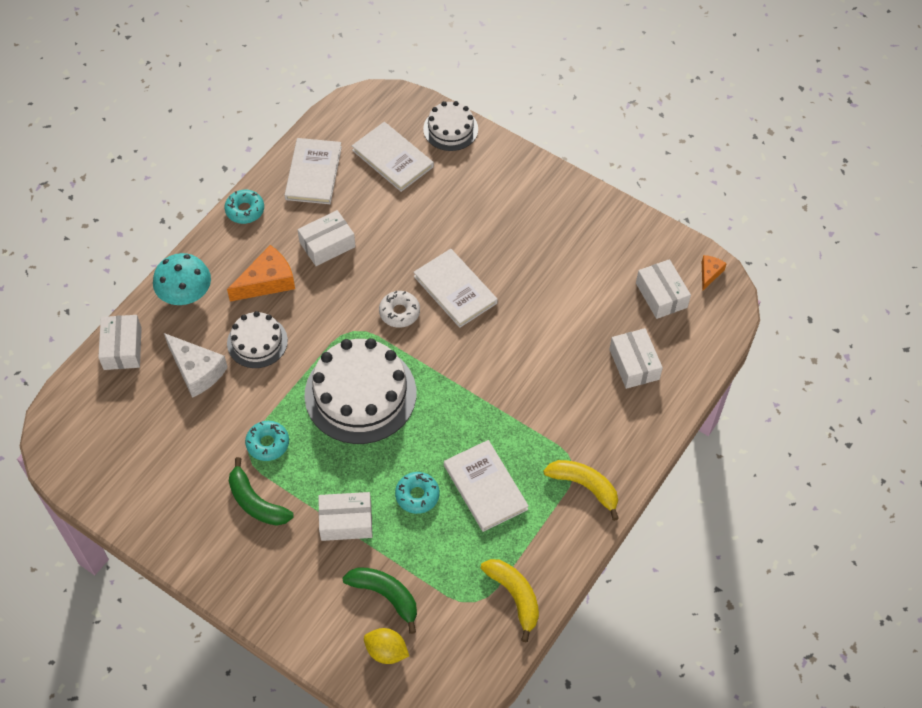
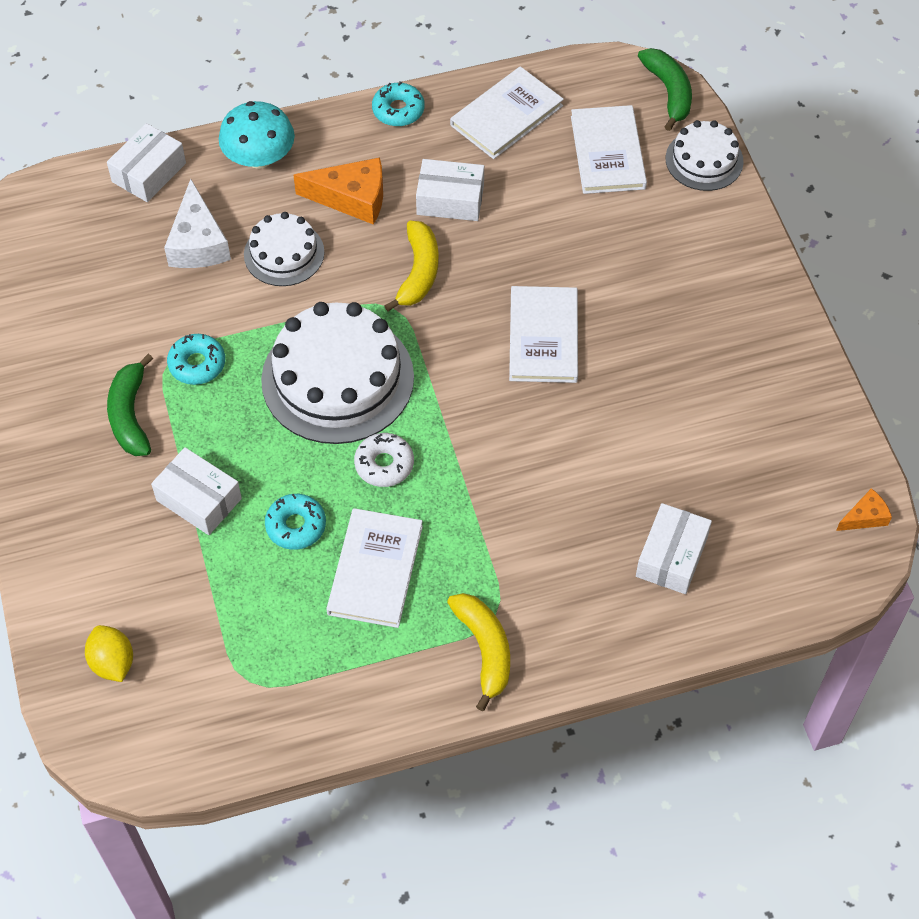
camera: 40 degrees right, 0 degrees up
(385, 595) = (166, 605): green banana -> green banana (668, 92)
(399, 312) = (459, 321): white donut -> white donut (384, 464)
(514, 596) = (296, 708): yellow banana -> yellow banana (418, 272)
(661, 295) = (779, 502): white box -> none

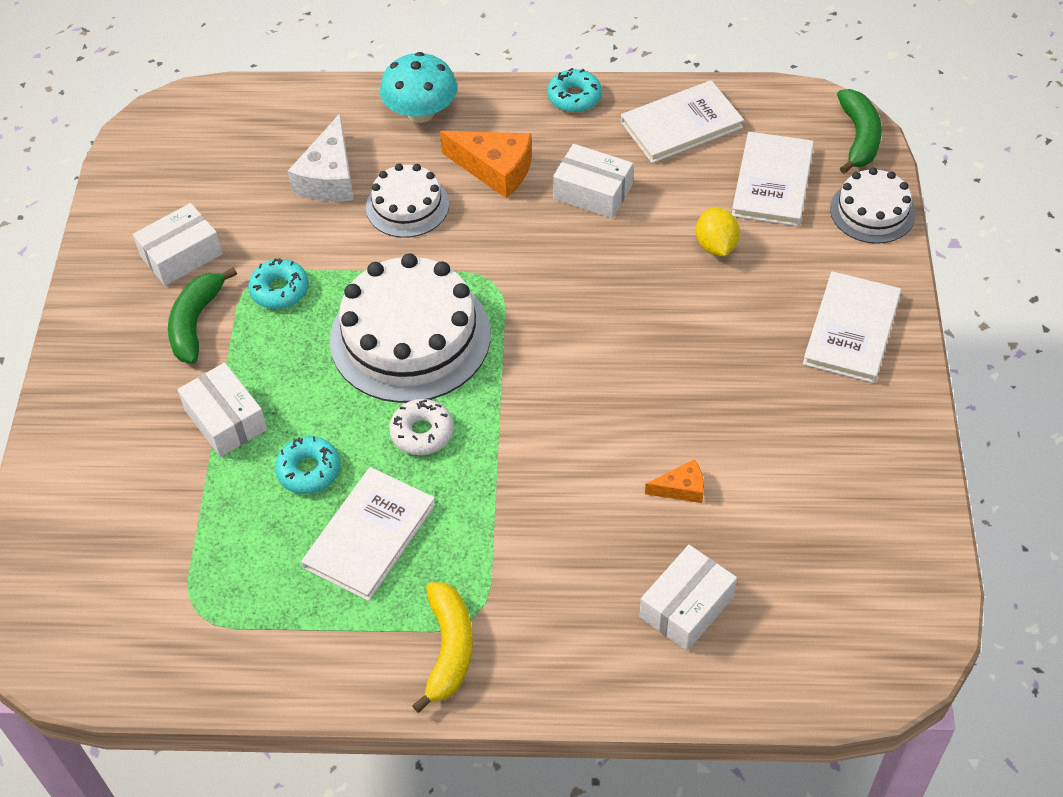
camera: 20 degrees right, 5 degrees down
(112, 662) = (74, 557): yellow lemon -> yellow lemon (716, 246)
(149, 172) = (311, 103): white box -> white box (181, 255)
(418, 272) = (532, 254): yellow banana -> none
(543, 337) = (636, 347): white book -> white book (852, 330)
(865, 517) = (919, 622): orange cheese -> orange cheese (681, 488)

